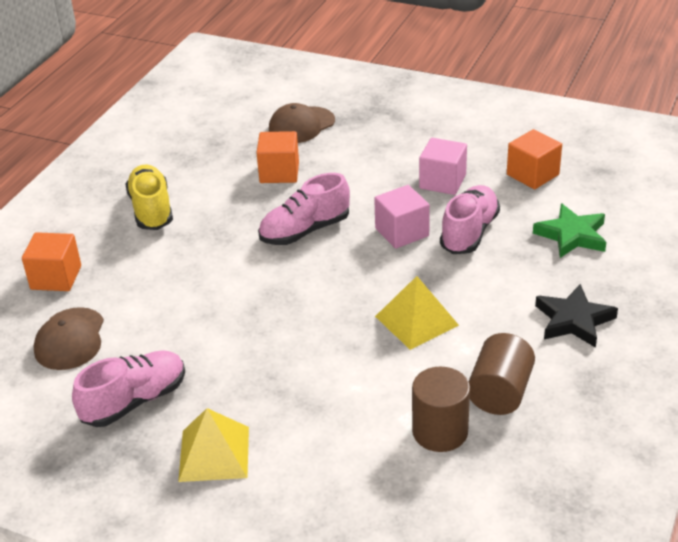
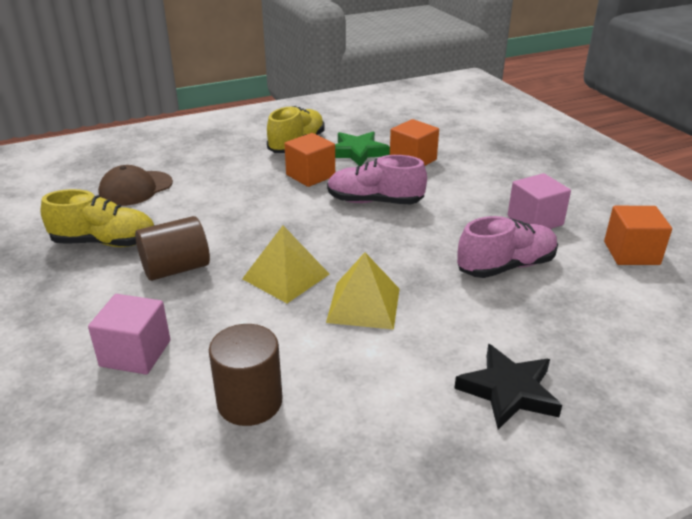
camera: 40 degrees right, 5 degrees down
(56, 277) = (186, 154): orange cube -> orange cube (310, 175)
(134, 401) = (105, 242): pink shoe -> yellow shoe
(214, 454) = (87, 304): yellow pyramid -> yellow pyramid (285, 276)
(301, 125) = (472, 140): brown cap -> none
(402, 232) = (447, 238): pink cube -> pink cube (135, 353)
(499, 392) = (347, 406): brown cylinder -> brown cylinder (176, 269)
(572, 235) = (607, 319): green star -> green star (357, 152)

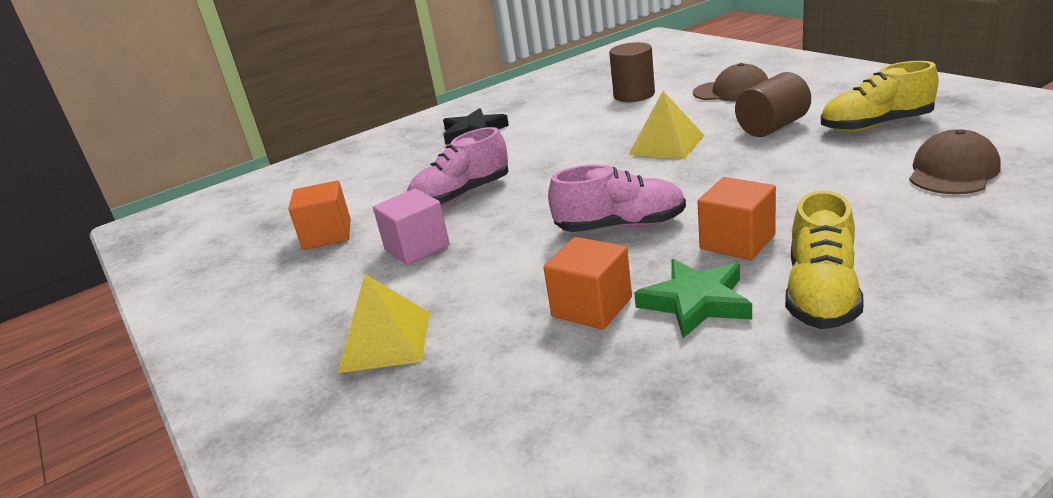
camera: 175 degrees right, 5 degrees down
(135, 353) = (732, 91): pink cube -> brown cap
(364, 305) = (586, 144): yellow pyramid -> yellow pyramid (385, 341)

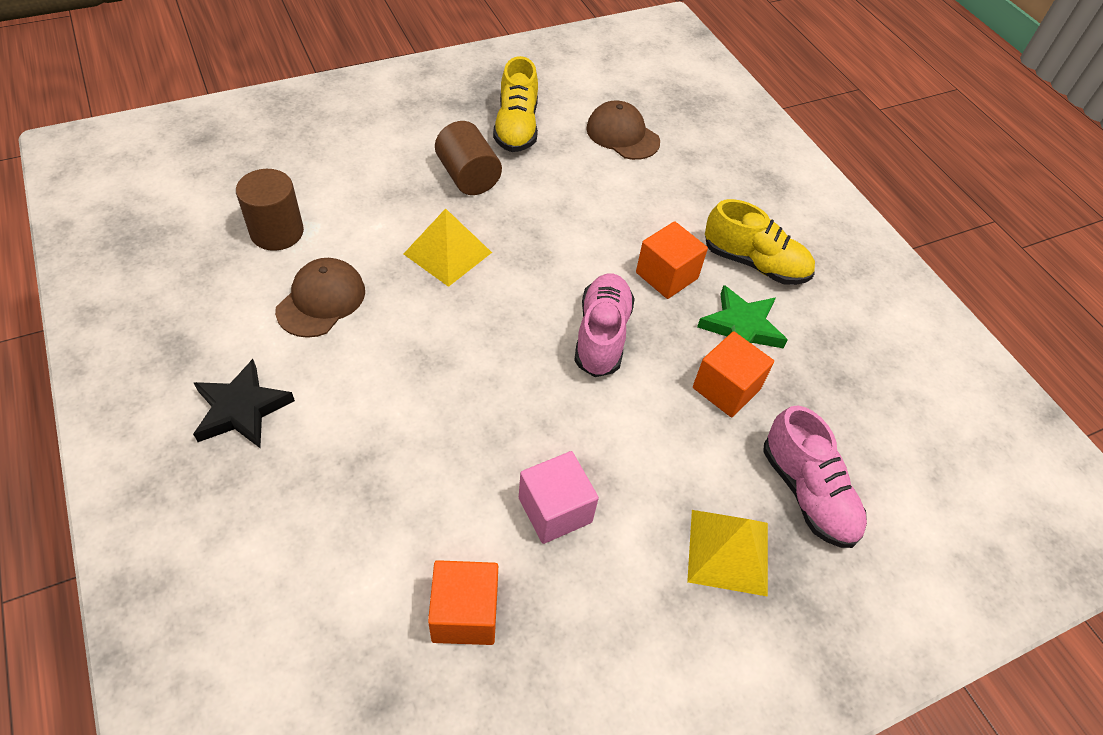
camera: 90 degrees left, 25 degrees up
(461, 195) = (446, 450): pink shoe -> pink shoe (807, 492)
(732, 91) = (350, 164): brown cap -> brown cap (321, 300)

